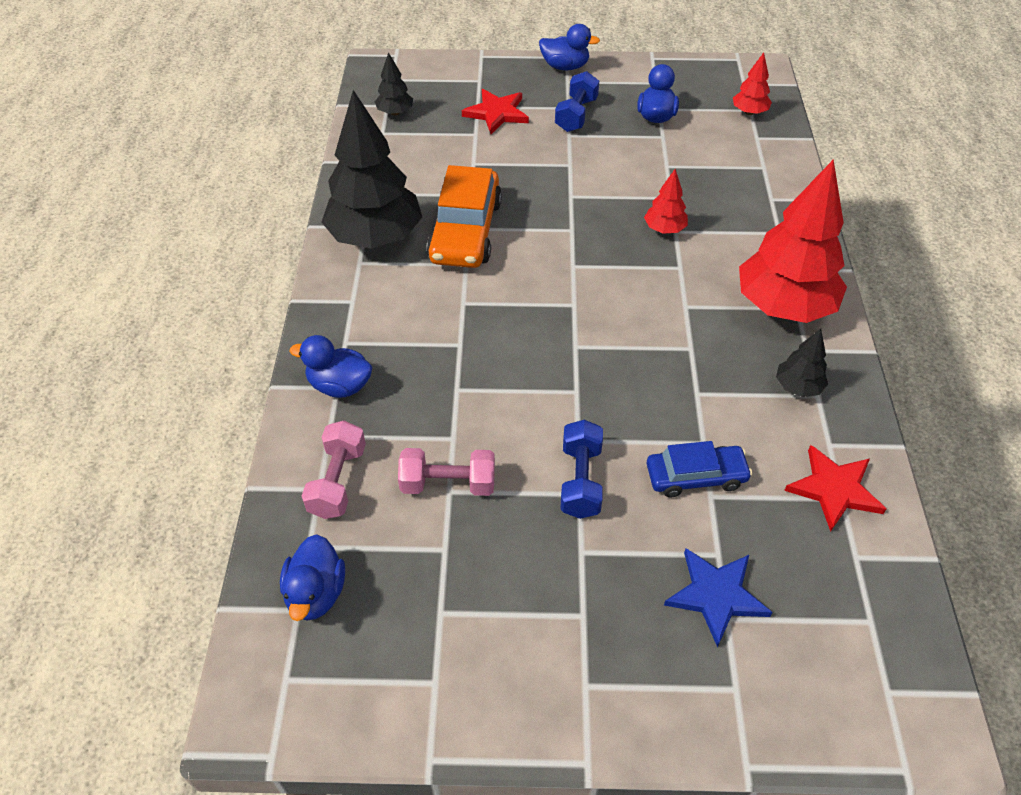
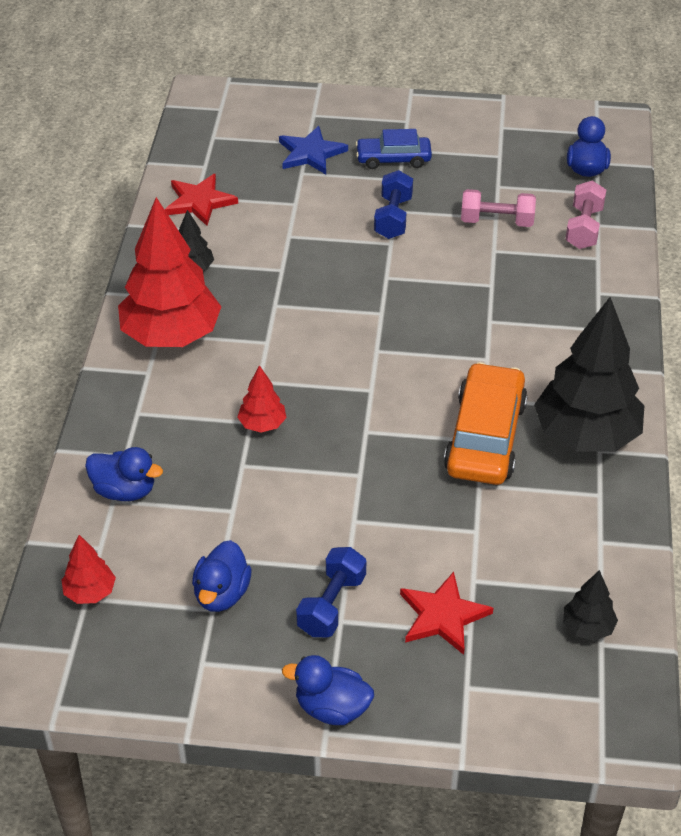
camera: 175 degrees left, 5 degrees down
(339, 385) = (596, 293): blue duck -> blue duck (124, 490)
(695, 476) = (302, 215): blue car -> blue car (393, 159)

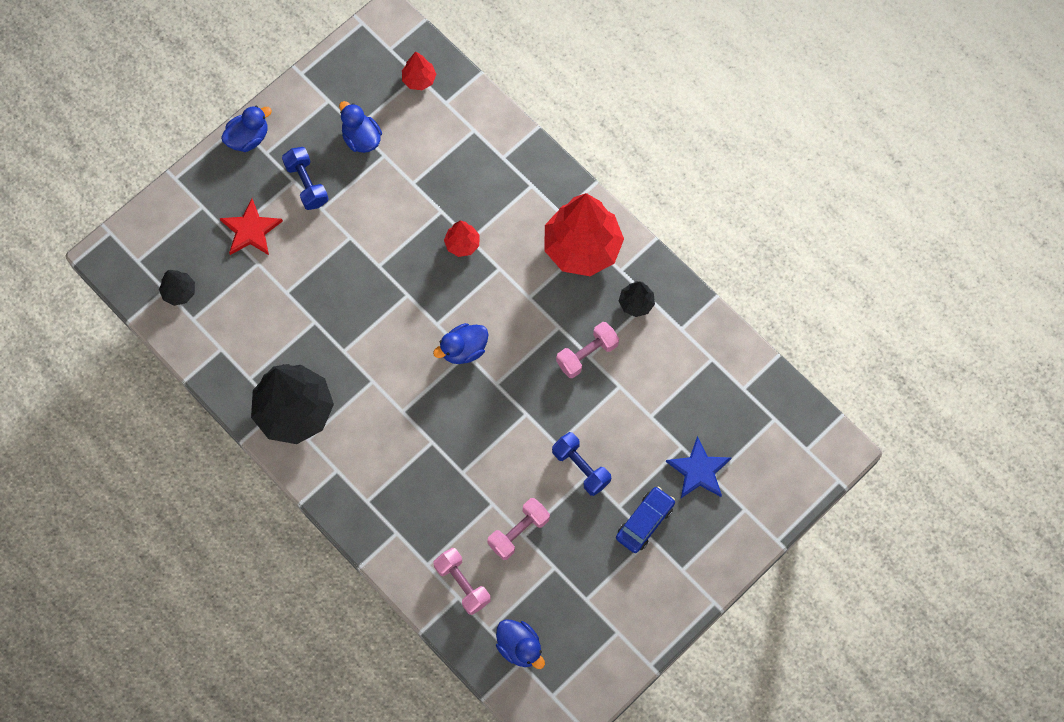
camera: 130 degrees right, 25 degrees up
(124, 490) = (475, 140): blue duck -> blue duck (463, 349)
(199, 202) = (704, 356): red star -> none
(281, 271) = (587, 354): none -> pink dumbbell
(485, 437) = (344, 355): orange car -> none

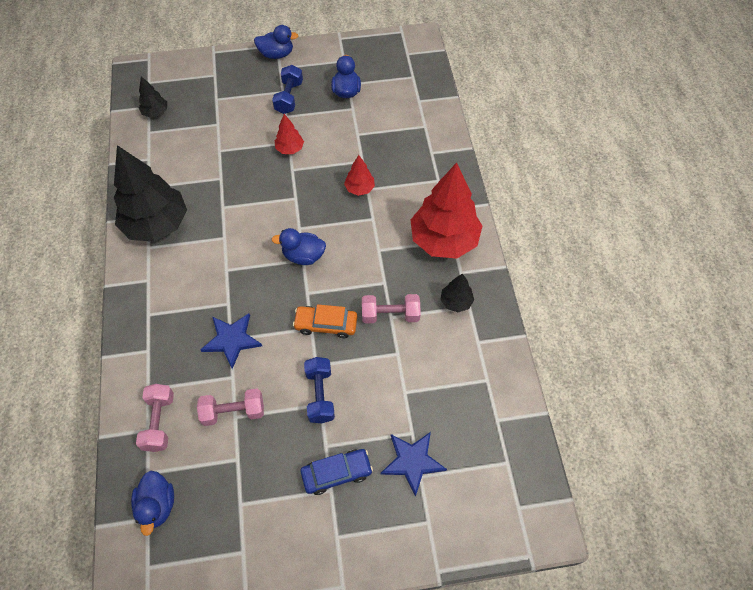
camera: 35 degrees right, 10 degrees down
(251, 230) = (231, 103): red star -> none
(419, 79) = (412, 79): red tree -> red tree (290, 149)
(464, 472) = (232, 340): none -> blue star
(537, 402) = (326, 324): none -> orange car

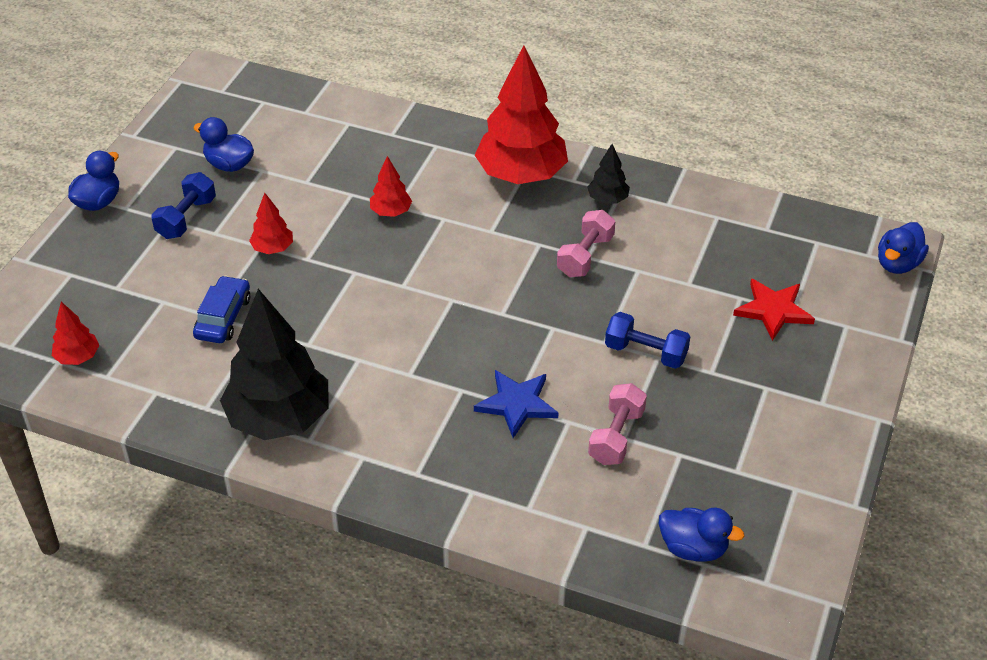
camera: 60 degrees left, 15 degrees down
(155, 112) = (78, 357): black tree -> red tree
(159, 422) = (583, 511): pink dumbbell -> none
(289, 97) = (186, 218): blue dumbbell -> blue dumbbell turned 75 degrees clockwise
(303, 256) = (447, 297): blue duck -> blue duck (898, 264)
(326, 324) = (558, 313): orange car -> none
(336, 473) = (750, 375): blue car -> blue car (223, 317)
(412, 462) = (773, 310): blue star -> red star

